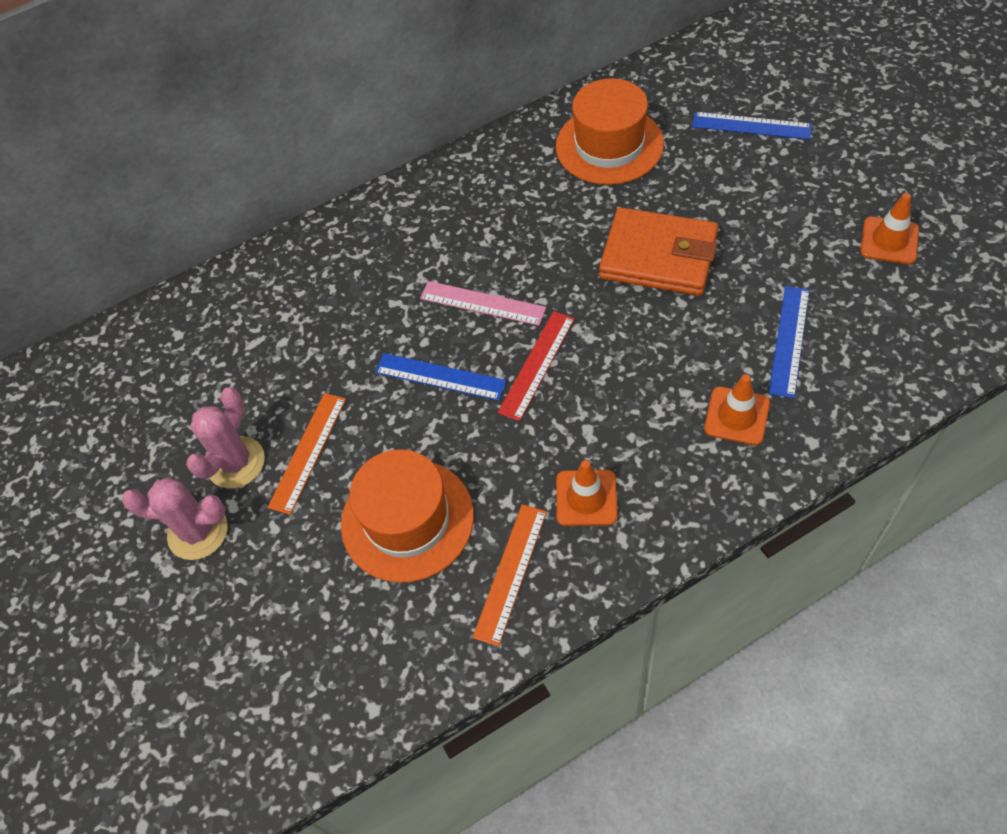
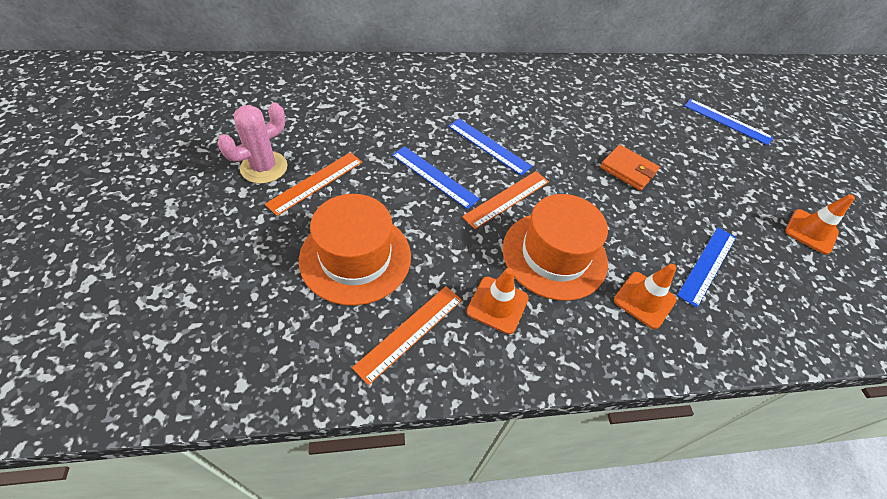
camera: 10 degrees right, 5 degrees down
(198, 532) = (208, 198): pink cactus -> none
(482, 303) = (489, 146): pink ruler -> blue ruler
(536, 365) = (506, 199): red ruler -> orange ruler
(609, 145) = (622, 94): orange hat -> orange hat (554, 255)
(658, 256) = (628, 170): orange wallet -> orange wallet, size x0.58

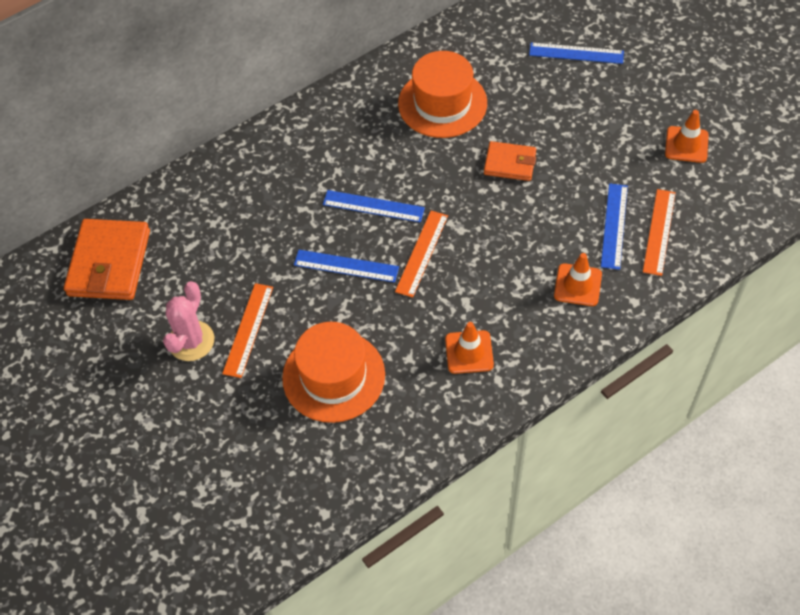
camera: 20 degrees left, 5 degrees up
(257, 88) = (109, 263): none -> orange wallet
(409, 332) = (417, 410): orange ruler -> orange ruler (659, 231)
(554, 255) = (489, 284): orange hat -> orange hat (442, 103)

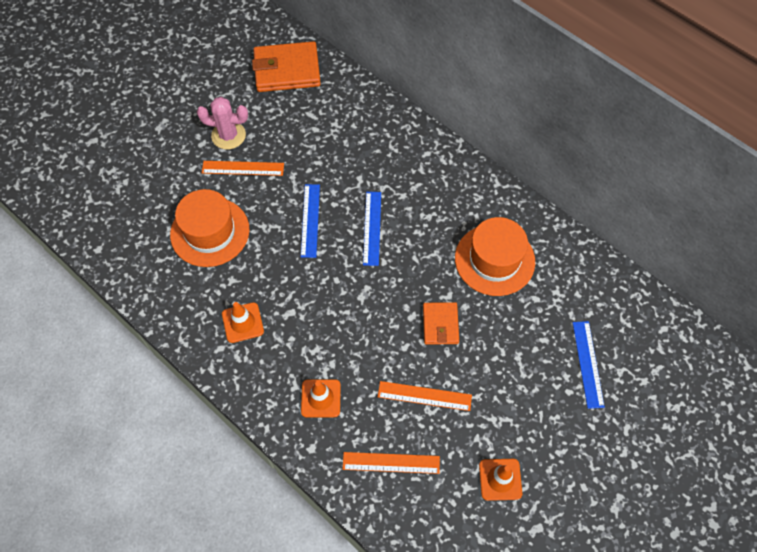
camera: 75 degrees right, 5 degrees up
(421, 253) = (332, 271): orange ruler -> orange ruler (424, 395)
(614, 226) = (390, 421): blue ruler -> none

